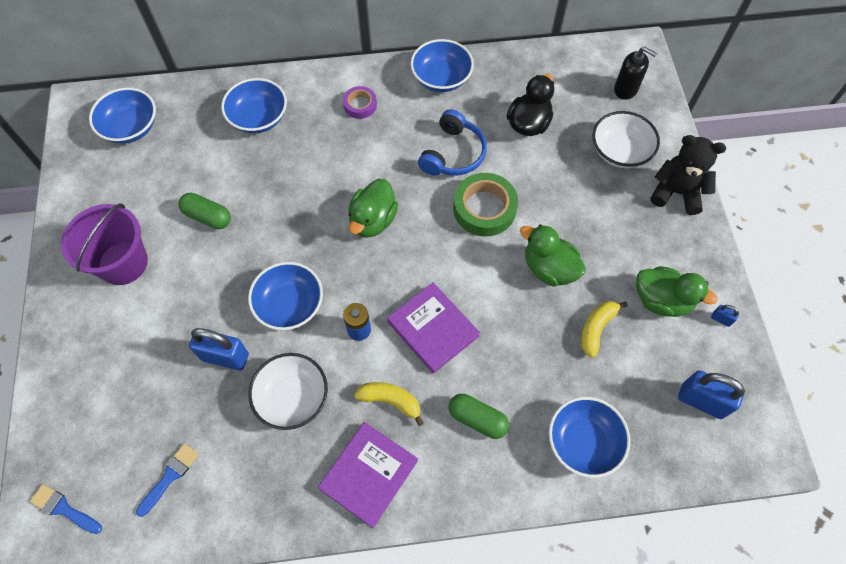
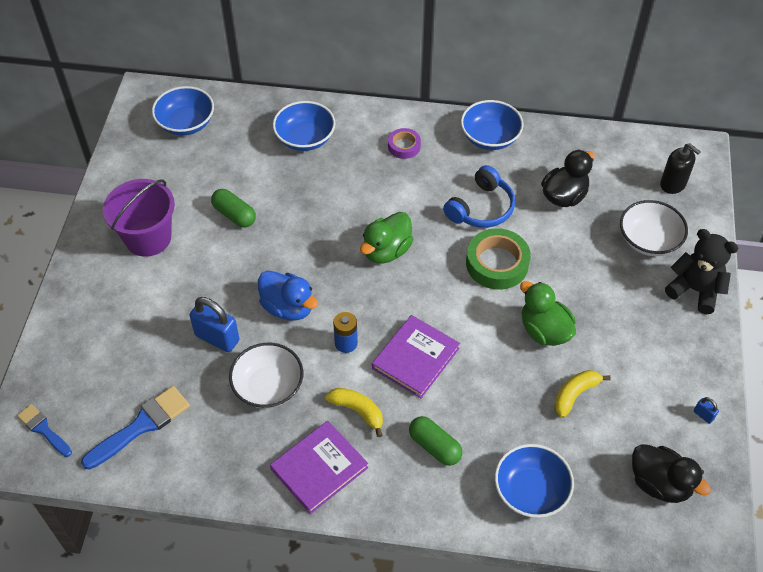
camera: 15 degrees right, 10 degrees down
(170, 476) = (141, 426): blue brush -> blue brush, size x1.61
(290, 305) = (288, 307): blue bowl -> blue duck
(433, 329) = (415, 358): purple book -> purple book turned 60 degrees clockwise
(661, 300) = (648, 384): green duck -> none
(701, 401) = (660, 483): blue padlock -> black duck

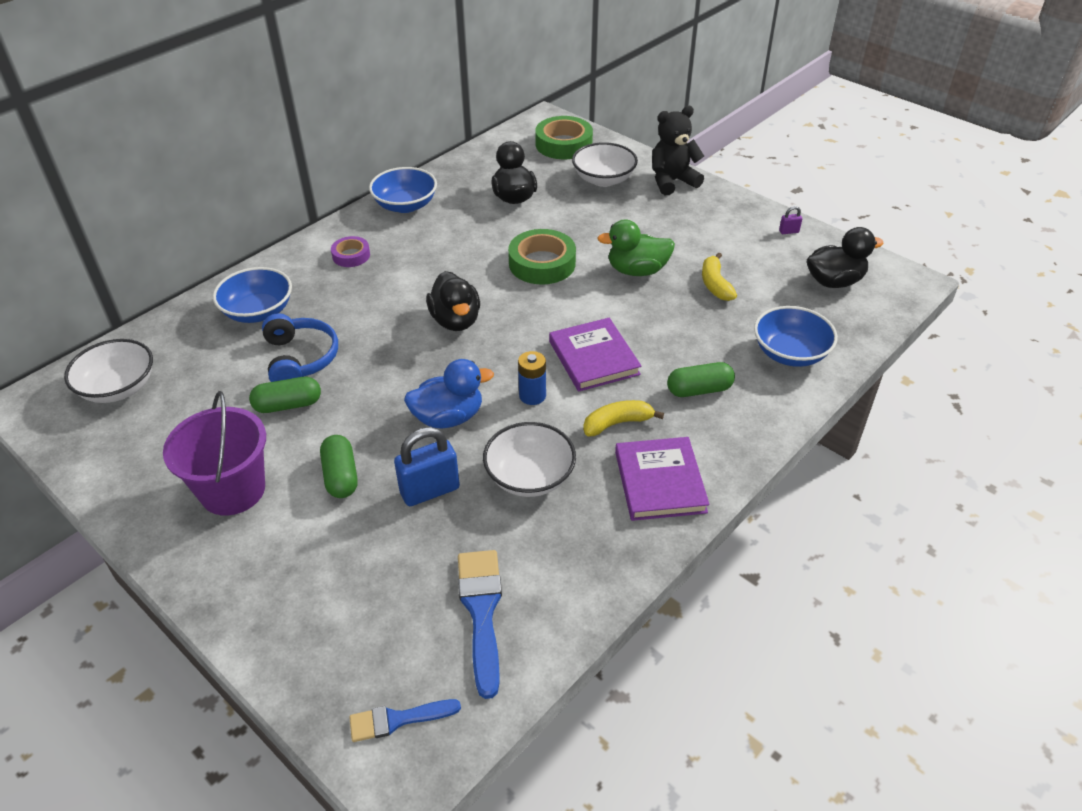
camera: 55 degrees left, 10 degrees down
(186, 123) = (118, 388): blue bowl -> white bowl
(196, 283) = (341, 476): none -> green capsule
(386, 251) = (455, 320): green duck -> black duck
(481, 208) = (474, 244): blue headphones -> blue headphones (300, 358)
(673, 184) = (563, 144): black soap dispenser -> green tape
(703, 415) = (789, 231): blue padlock -> purple padlock

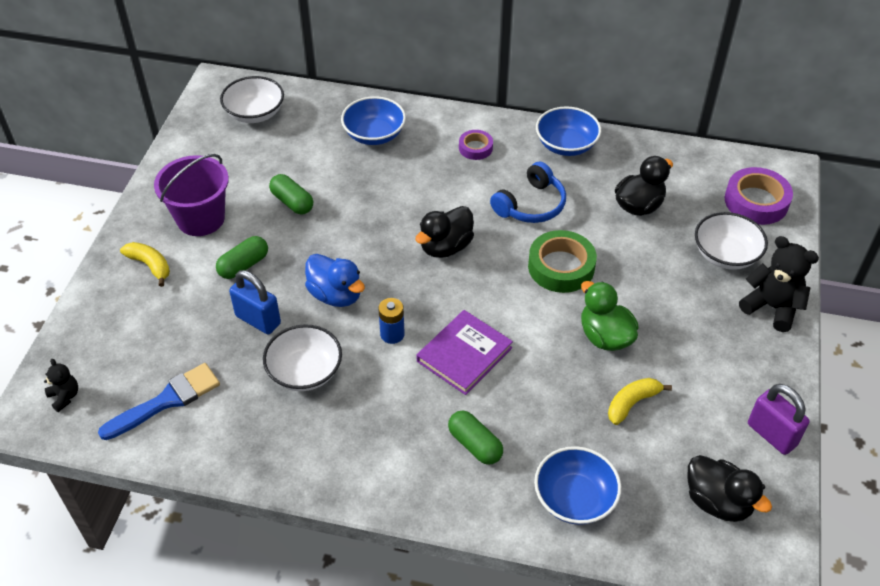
camera: 60 degrees right, 5 degrees up
(300, 358) = (341, 183): blue headphones -> blue headphones (531, 205)
(398, 720) = (65, 397): blue brush -> black teddy bear
(563, 144) = (756, 201): green tape -> purple tape
(617, 423) = (396, 403): yellow banana -> yellow banana (150, 265)
(660, 482) = (348, 458): purple book -> none
(789, 231) = (771, 434): purple padlock -> purple padlock, size x2.24

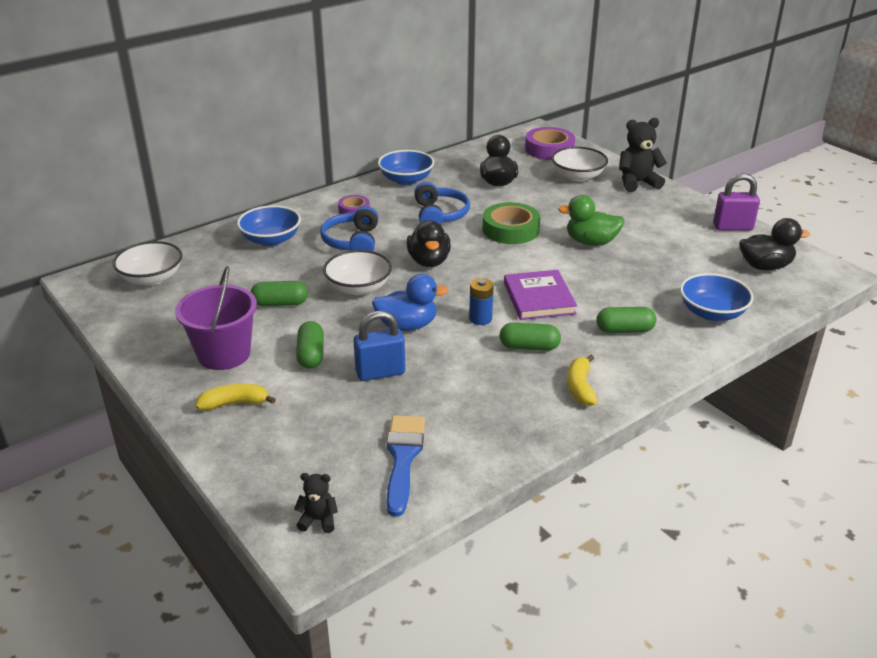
camera: 50 degrees left, 15 degrees down
(305, 371) = (465, 373): white bowl -> white bowl (358, 288)
(381, 391) = (529, 347): none -> green capsule
(424, 181) = (352, 241): none -> blue headphones
(632, 403) = (657, 258): yellow banana -> yellow banana (580, 387)

